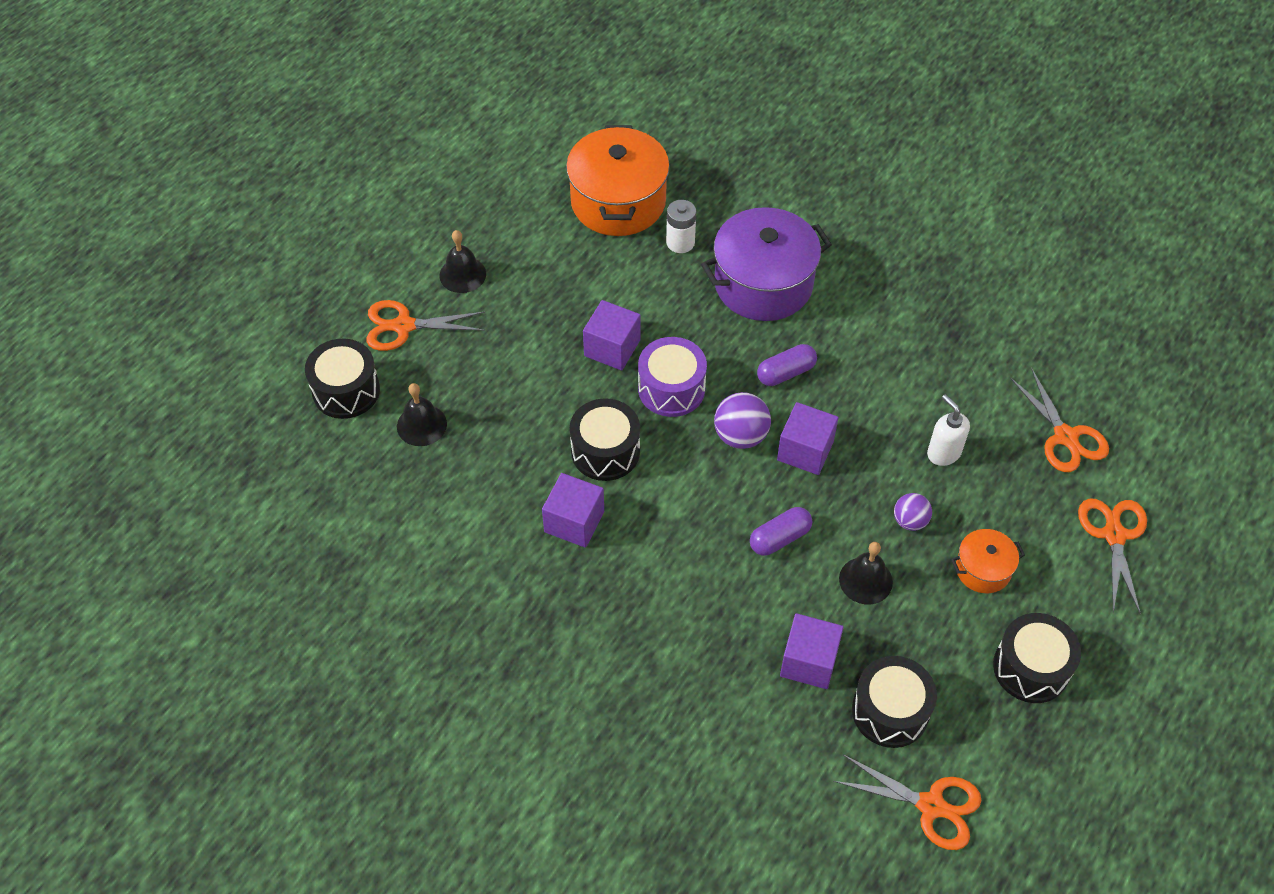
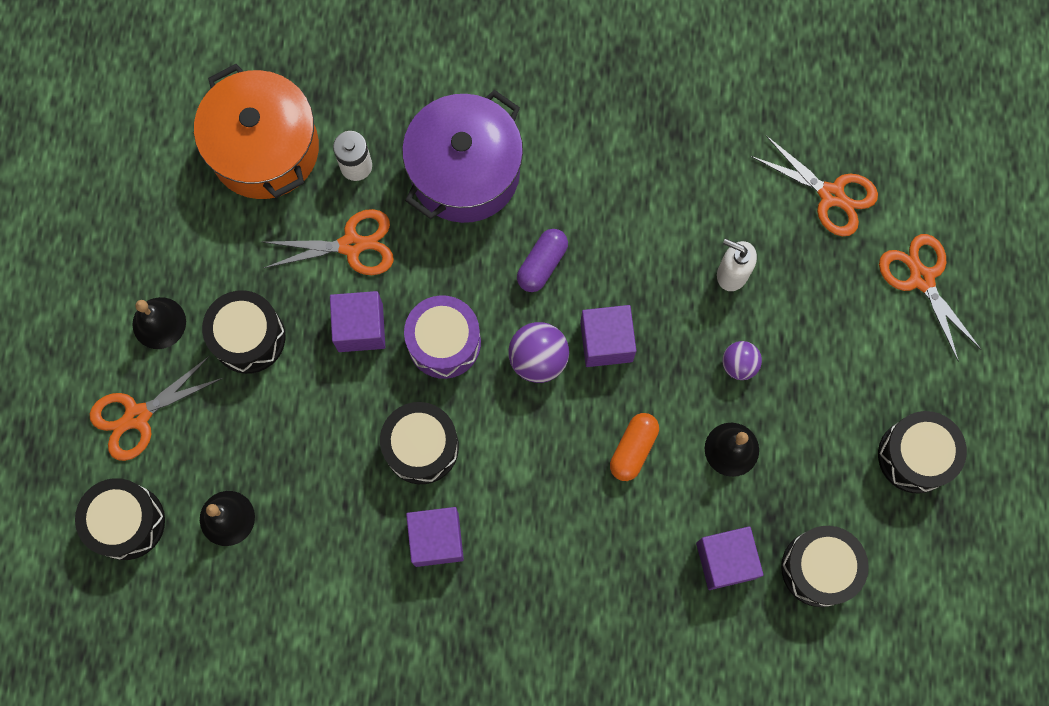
camera: 30 degrees left, 20 degrees up
(522, 315) = (248, 337): none -> black drum
(779, 538) = (633, 449): purple capsule -> orange capsule
(931, 805) = (897, 638): orange scissors -> orange scissors (351, 245)
(983, 569) = (827, 379): orange pot -> none

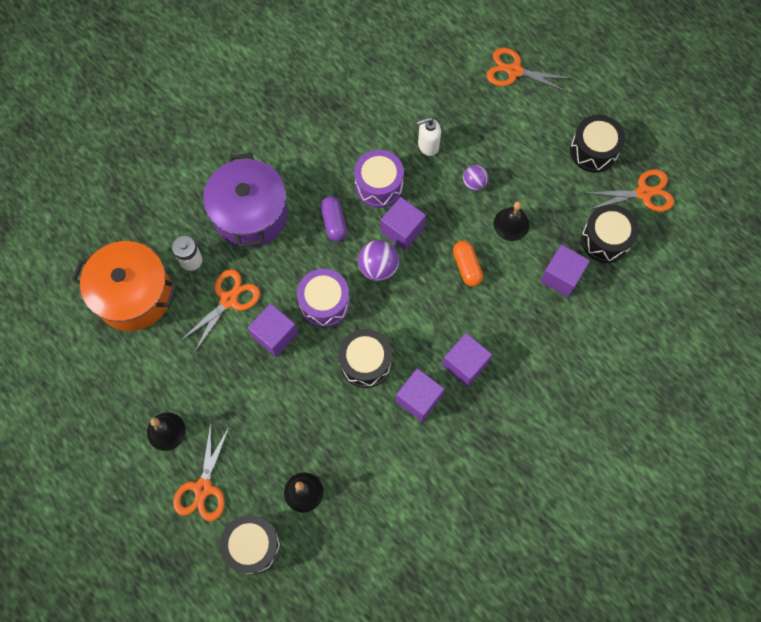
camera: 45 degrees left, 5 degrees down
(248, 337) = (222, 394): black drum -> none
(522, 551) = (465, 364): none -> purple cube
(632, 268) = (379, 185): none -> purple drum
(831, 195) = (436, 70): orange scissors -> orange scissors (643, 193)

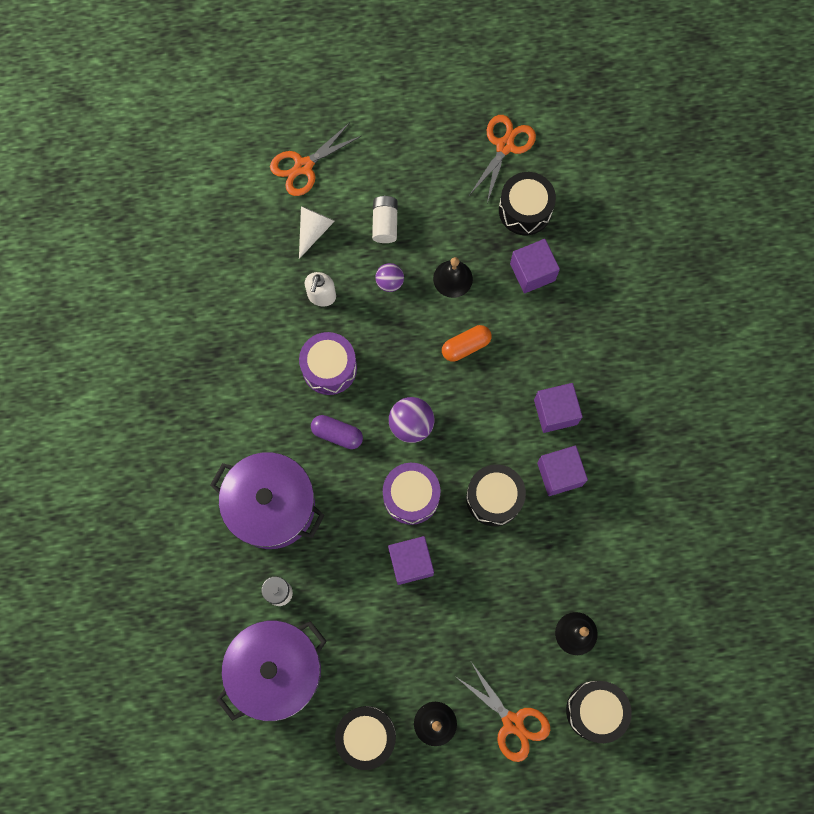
camera: 55 degrees left, 5 degrees up
(134, 295) = (276, 670): orange pot -> purple pot
(229, 300) = (345, 583): orange scissors -> none
(402, 230) = (389, 377): purple cube -> none
(467, 267) = (466, 346): orange capsule -> orange capsule turned 45 degrees counterclockwise
(472, 108) = (313, 230): none -> white cone
(515, 151) = (385, 223): none -> white battery
(593, 151) = (434, 157): black drum -> black drum (366, 736)

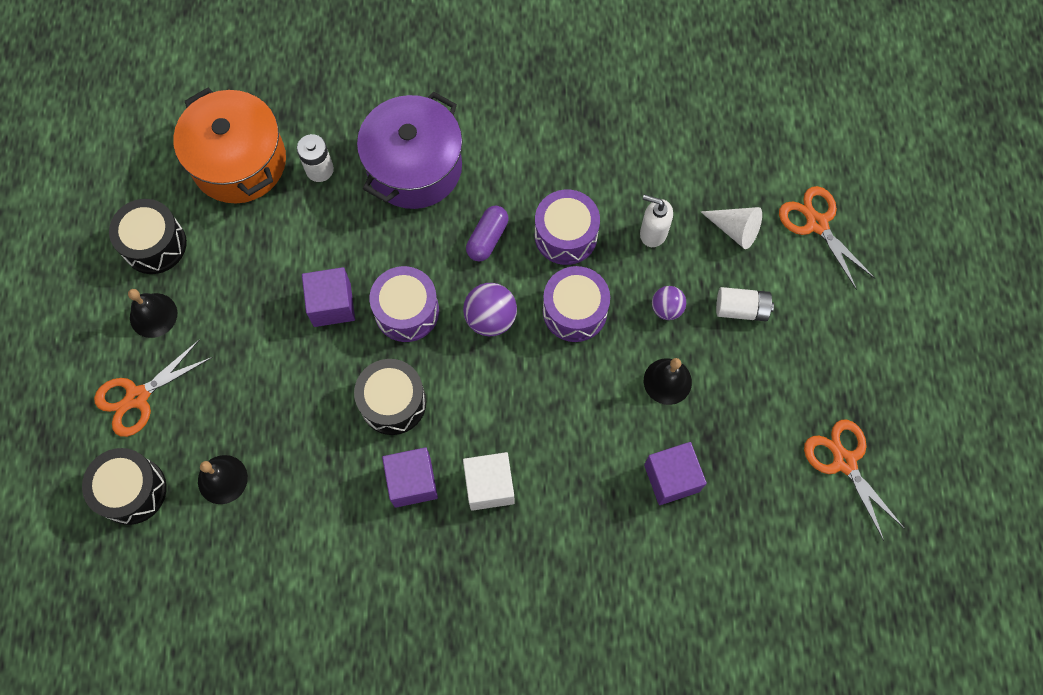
camera: 95 degrees right, 5 degrees down
(276, 670) = (239, 162): purple pot -> orange pot
(398, 355) = (574, 311): none -> purple drum
(466, 346) = (581, 388): orange capsule -> none
(504, 146) = (844, 462): orange scissors -> orange scissors turned 150 degrees counterclockwise
(525, 210) = (755, 478): black drum -> none
(555, 412) = (489, 486): purple cube -> white cube

